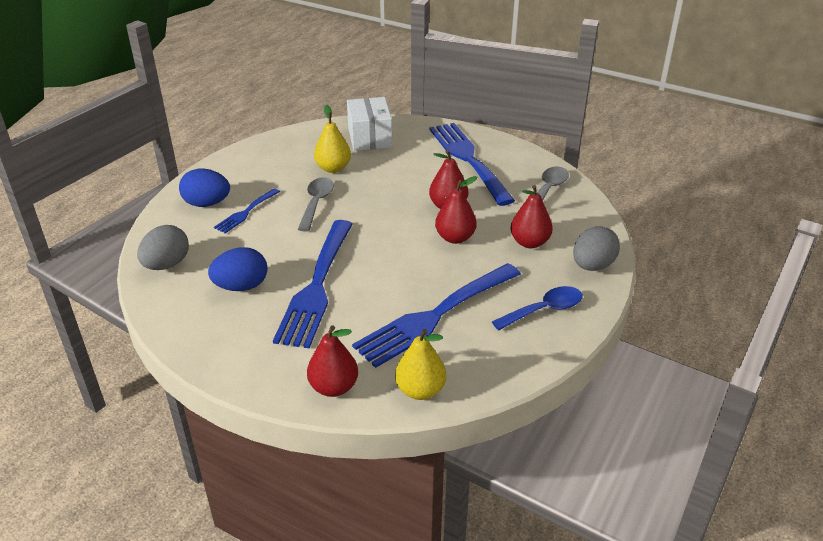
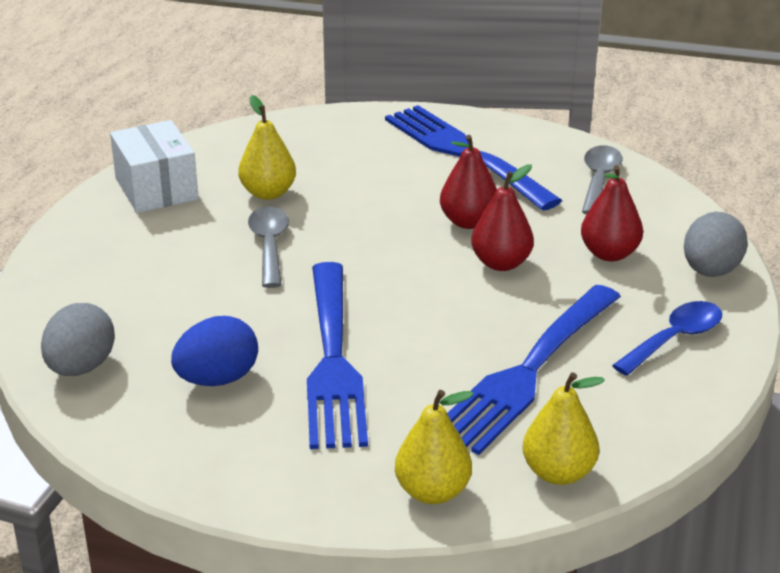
camera: 15 degrees left, 5 degrees down
(207, 203) = (96, 271): blue egg -> none
(246, 212) = (166, 274): blue fork -> none
(333, 387) = (432, 492): red pear -> yellow pear
(370, 137) = (301, 142): white box -> white box (156, 189)

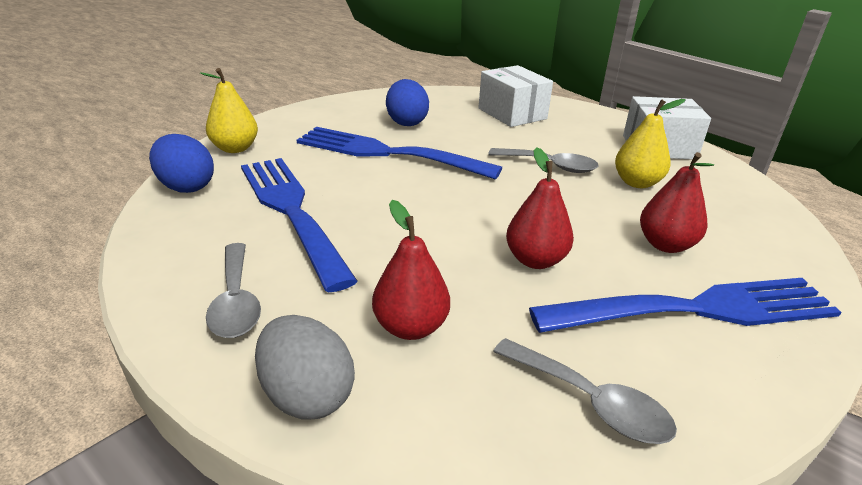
camera: 115 degrees right, 0 degrees up
(81, 367) = (453, 98): grey egg -> none
(114, 302) = (512, 113): none -> white box
(501, 263) = (448, 252): red pear -> red pear (665, 245)
(558, 473) = (186, 187): yellow pear -> blue egg
(675, 339) = (236, 301): blue spoon -> grey spoon

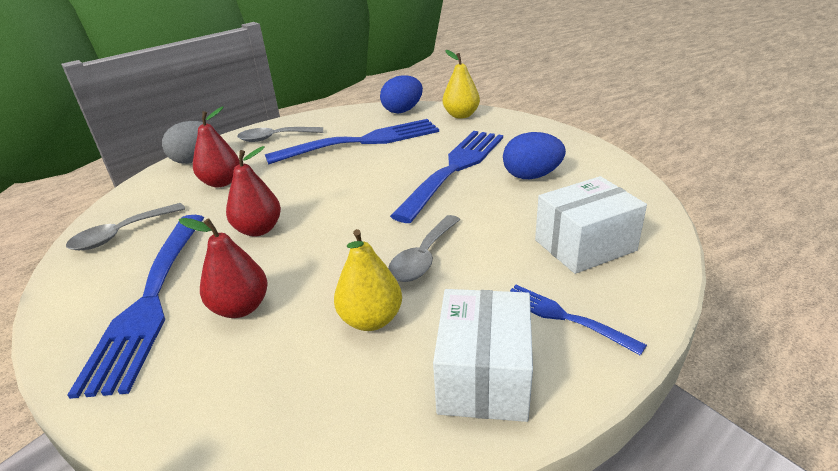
camera: 100 degrees right, 0 degrees up
(592, 125) = (564, 317): none -> blue fork

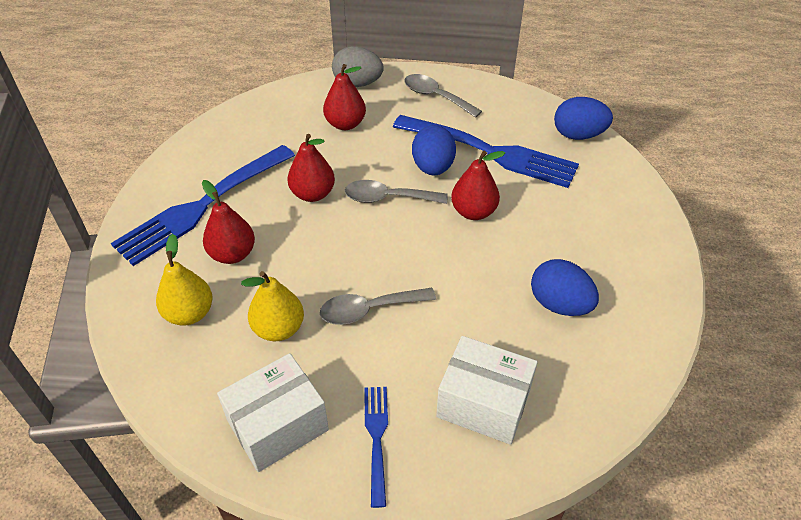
camera: 45 degrees right, 15 degrees up
(121, 234) = (243, 132): grey spoon -> grey spoon (387, 198)
(334, 167) = (433, 167): none -> blue egg
(402, 170) = (473, 212): none -> red pear
(454, 169) = (513, 244): blue fork -> none
(461, 115) = (619, 181): yellow pear -> yellow pear (189, 313)

